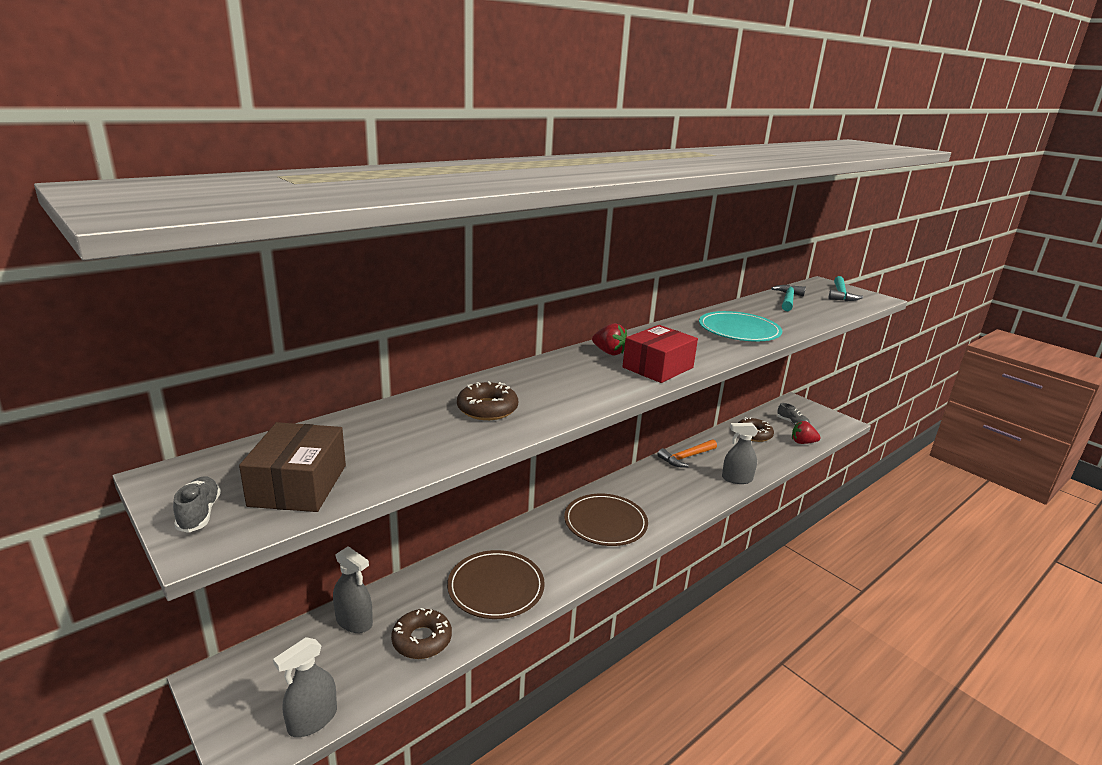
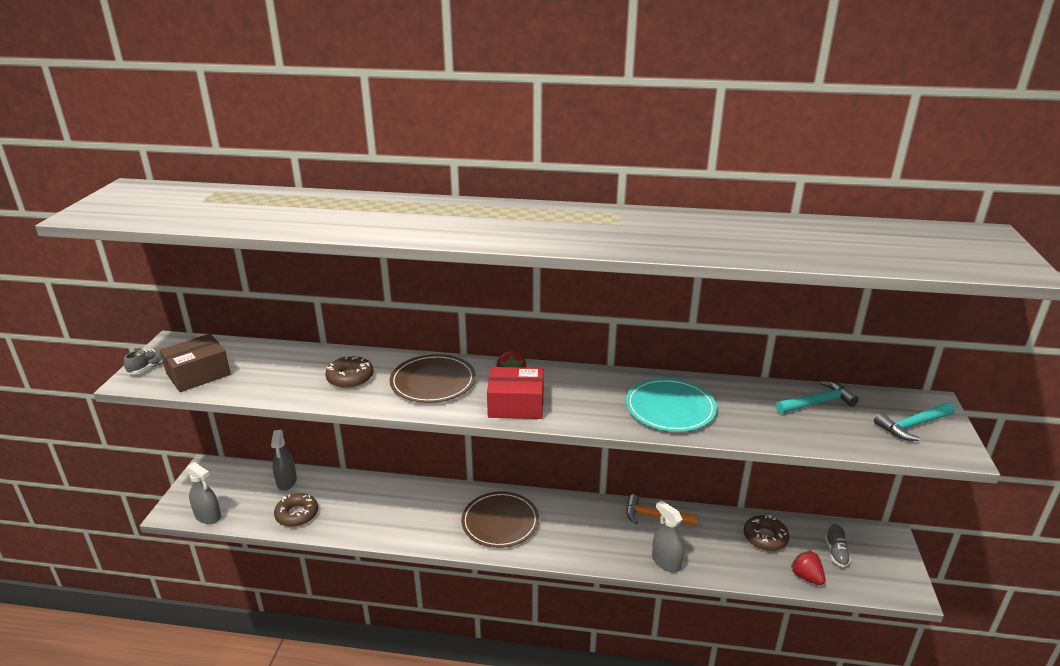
camera: 50 degrees right, 5 degrees up
(312, 720) = (208, 516): grey spray bottle -> grey spray bottle turned 150 degrees counterclockwise
(496, 587) = (371, 514): brown plate -> brown plate (433, 382)

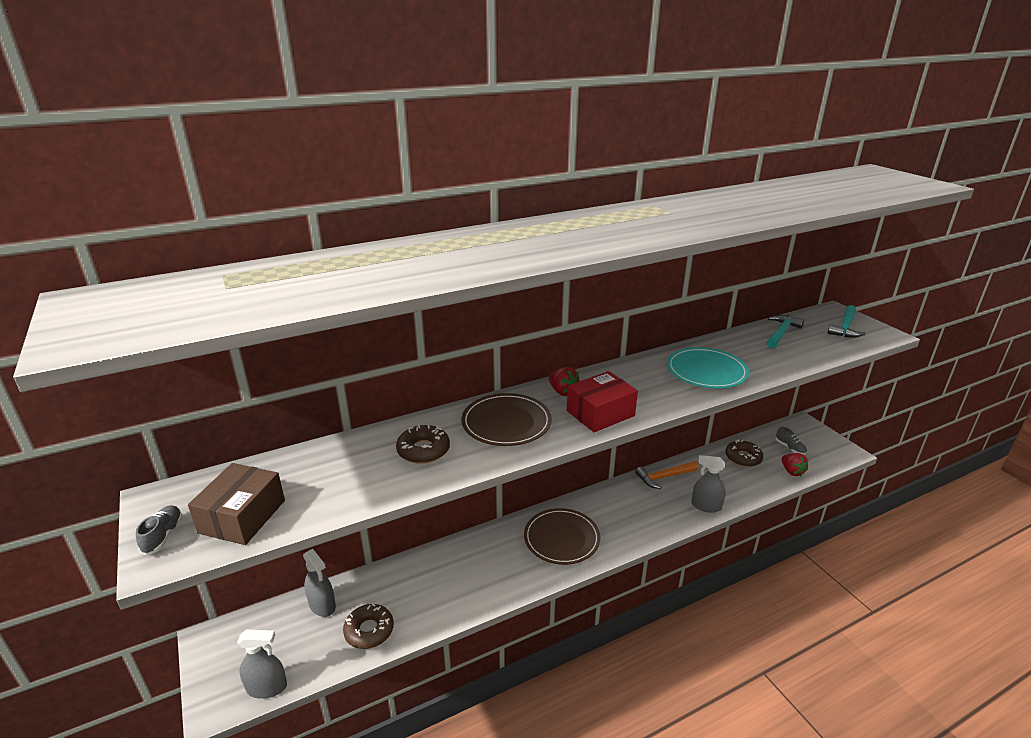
camera: 35 degrees left, 0 degrees up
(806, 577) = (792, 471): red strawberry -> red strawberry turned 135 degrees counterclockwise

